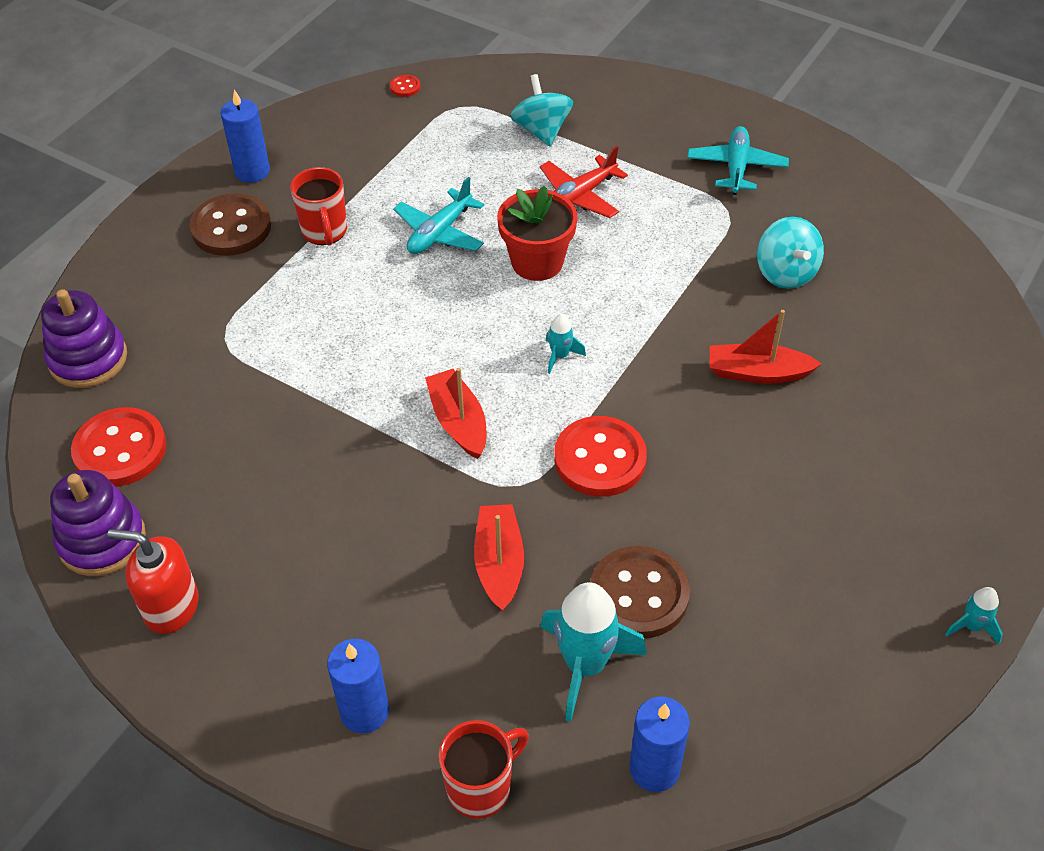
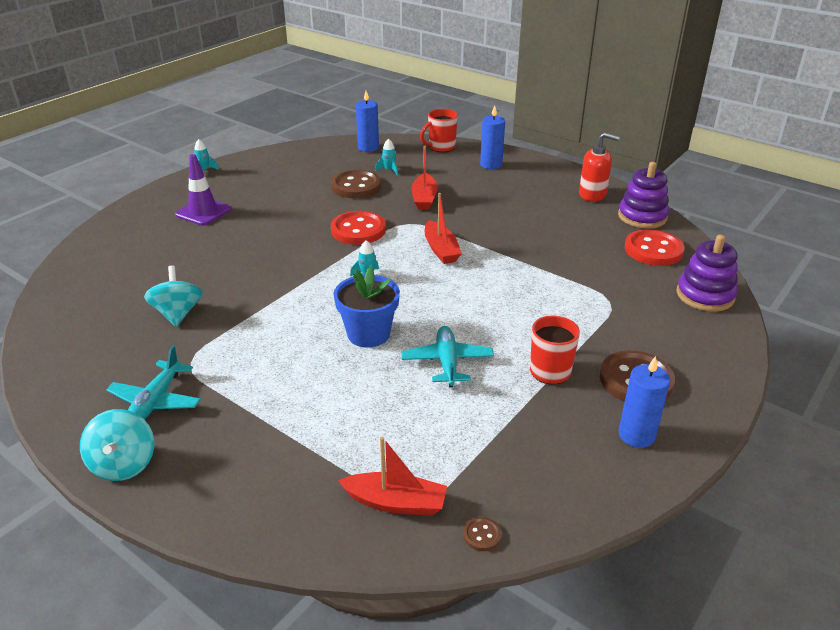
camera: 175 degrees left, 15 degrees down
(405, 87) = (482, 535): red button -> brown button
(439, 233) = (447, 362): turquoise plane -> turquoise plane turned 45 degrees counterclockwise
(537, 262) = (368, 334): red flower pot -> blue flower pot
(541, 131) = (331, 458): turquoise spinning top -> turquoise spinning top (124, 464)
(579, 196) = (315, 385): red plane -> none
(585, 665) = (389, 170): turquoise rocket -> turquoise rocket, size x0.49
(757, 373) = (240, 260): red boat -> red boat (396, 502)
(885, 485) = (203, 212): none -> purple traffic cone

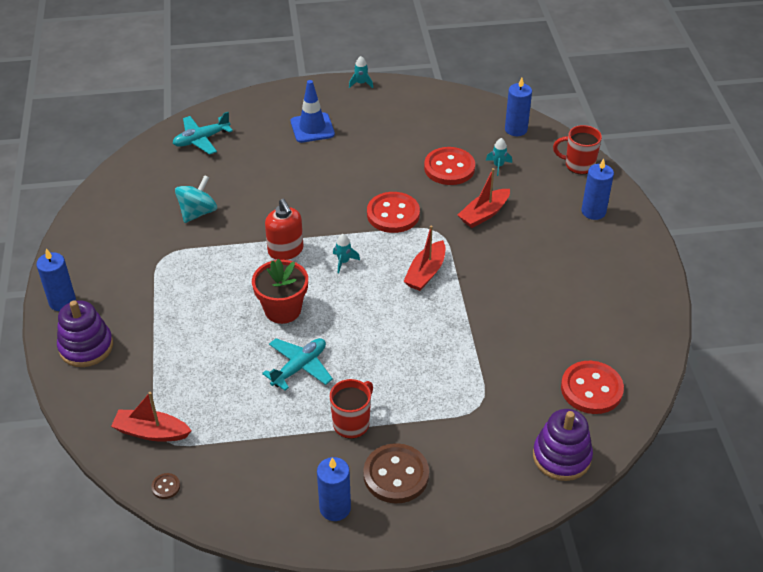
camera: 45 degrees right, 10 degrees up
(124, 464) = (62, 302): turquoise spinning top -> blue candle
(156, 401) = (118, 271): turquoise plane -> turquoise plane (201, 139)
(203, 212) = (312, 128): purple traffic cone -> blue traffic cone
(356, 186) = (449, 168): brown button -> red button
(368, 334) = (282, 310): blue flower pot -> red flower pot
(396, 502) = (151, 432): red boat -> red boat turned 135 degrees clockwise
(592, 194) = (633, 301): red soap dispenser -> red soap dispenser (286, 250)
(642, 217) = (639, 352): purple stacking toy -> purple stacking toy (86, 347)

